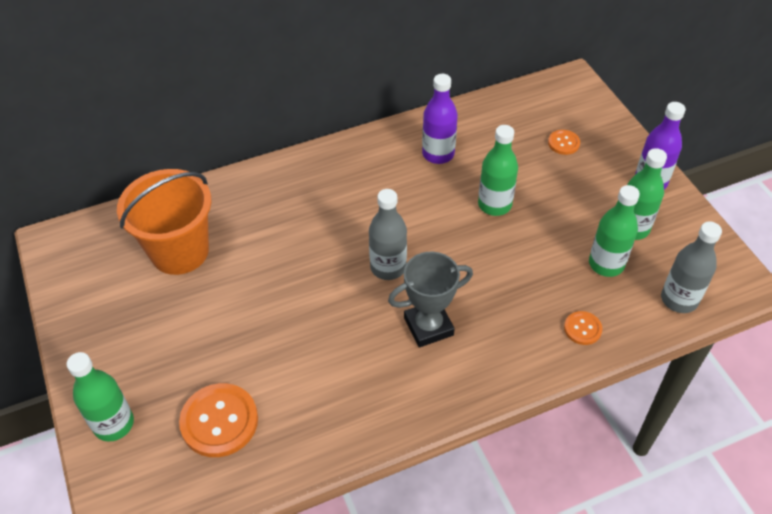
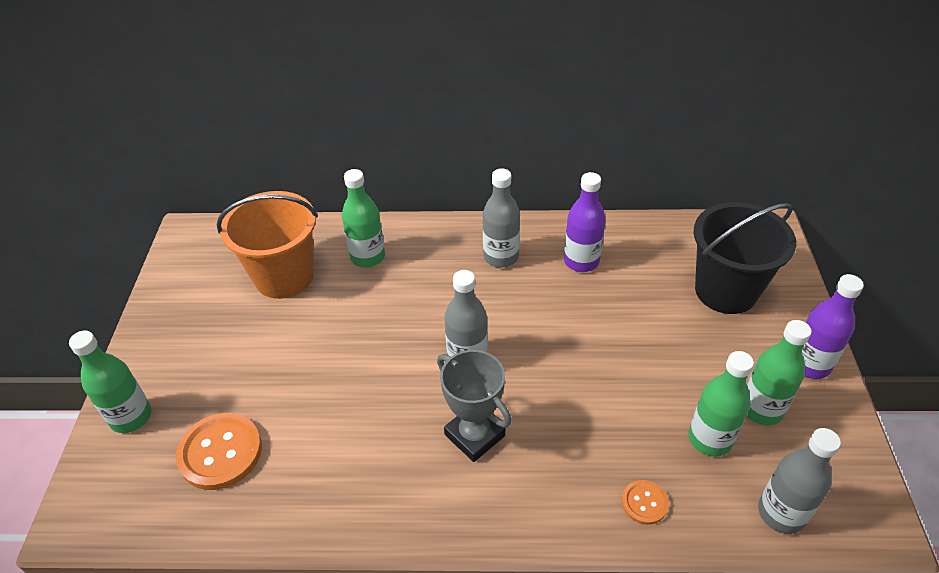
camera: 25 degrees right, 5 degrees down
(368, 171) = (501, 257): none -> grey bottle
(428, 326) = (474, 435): grey trophy -> grey trophy turned 45 degrees clockwise
(494, 205) = (614, 331): green bottle -> green bottle (367, 257)
(563, 143) = (725, 291): orange button -> black bucket

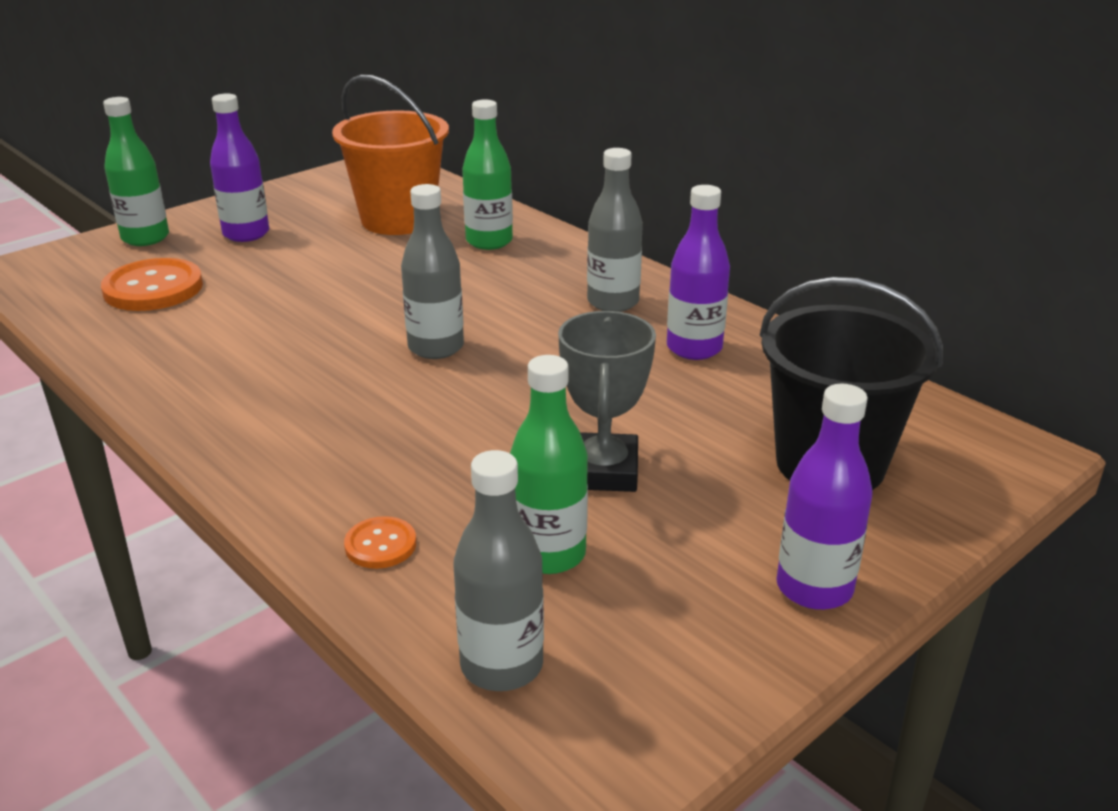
camera: 45 degrees right, 15 degrees down
(201, 359) = (246, 234): none -> purple bottle
(474, 435) = (337, 396): grey trophy -> grey trophy (603, 471)
(761, 409) = (663, 577): green bottle -> none

